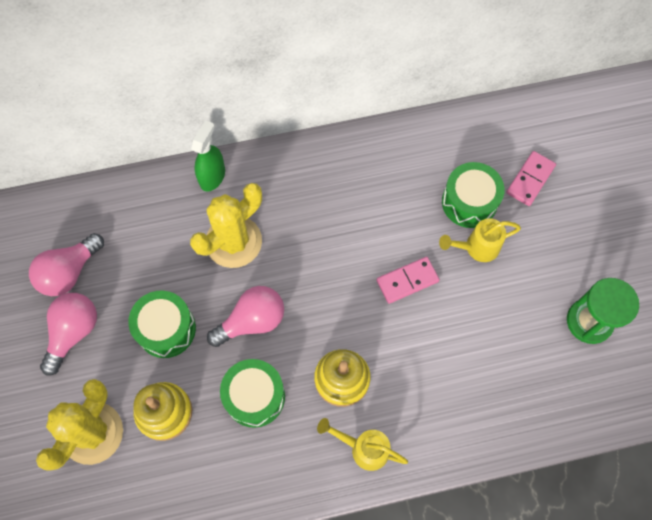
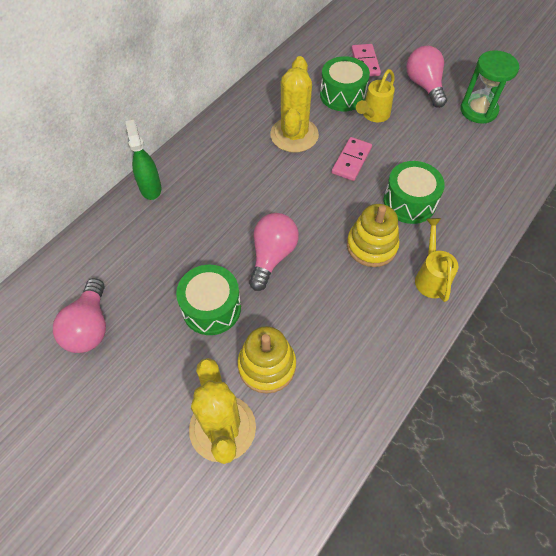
camera: 40 degrees left, 10 degrees down
(73, 332) = (134, 367): pink light bulb -> pink light bulb (424, 86)
(233, 242) = (207, 217): yellow cactus -> yellow cactus (294, 135)
(254, 396) = (324, 302): green drum -> green drum (409, 202)
(363, 448) = (430, 276): yellow watering can -> yellow watering can turned 105 degrees clockwise

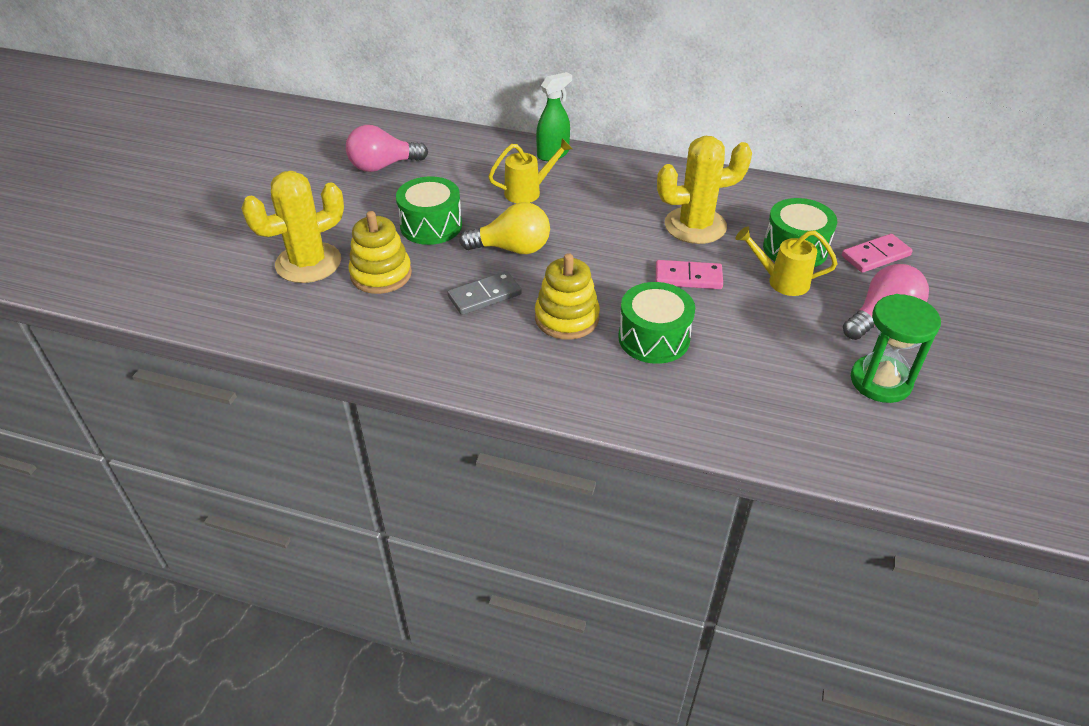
camera: 70 degrees right, 15 degrees down
(272, 256) = (512, 248): pink light bulb -> yellow light bulb
(326, 292) = (484, 295): none -> grey domino
(430, 276) = (548, 375): yellow watering can -> yellow watering can (529, 191)

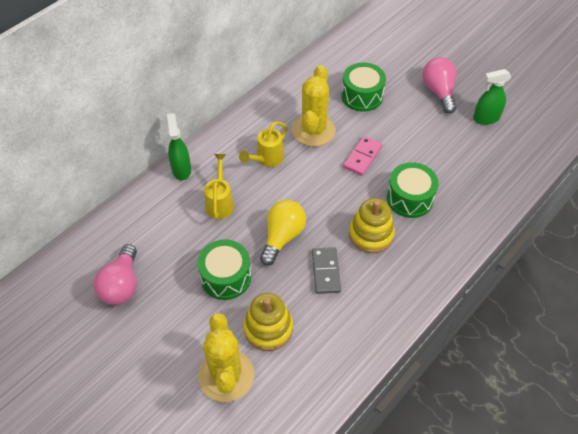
camera: 65 degrees left, 10 degrees up
(781, 281) = (388, 117): yellow watering can -> yellow watering can (266, 159)
(875, 256) = (387, 66): pink domino -> none
(880, 381) = (486, 118): green hourglass -> green spray bottle

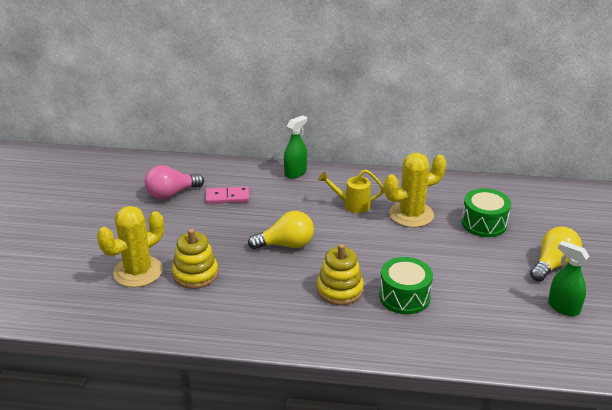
camera: 55 degrees right, 20 degrees down
(220, 202) = (286, 202): yellow watering can -> none
(226, 277) = (221, 234): green drum -> none
(325, 271) = (276, 281): grey domino -> none
(362, 157) = (416, 251): pink domino -> pink domino (227, 197)
(439, 92) = (553, 264): pink light bulb -> yellow light bulb

